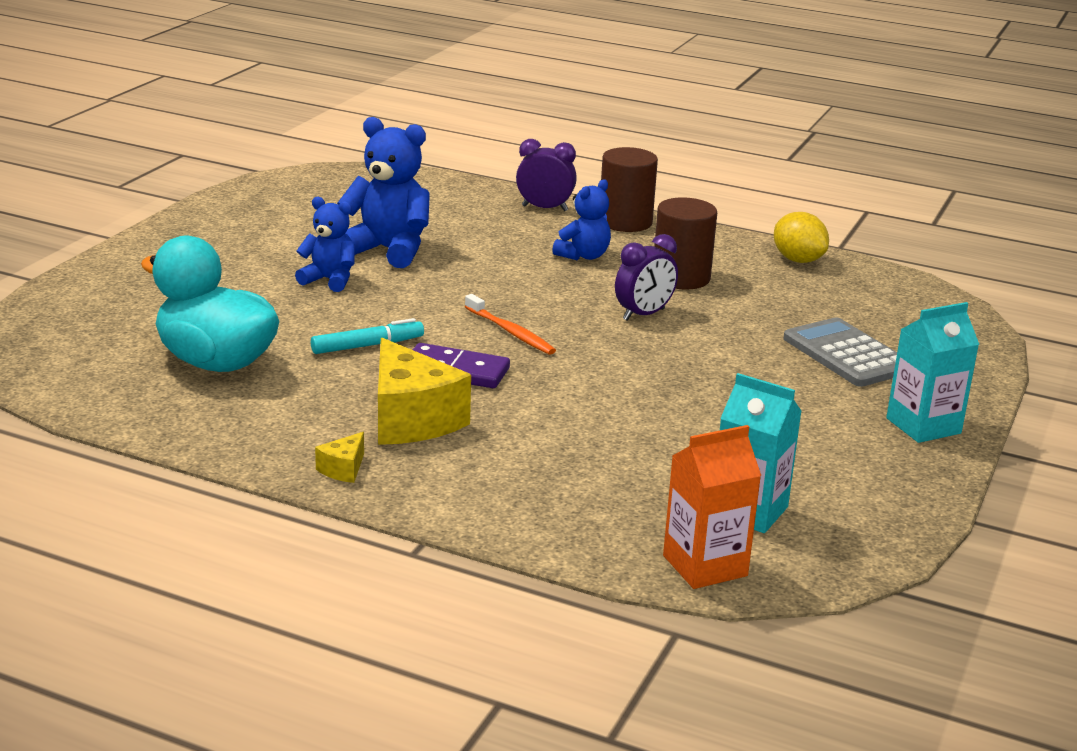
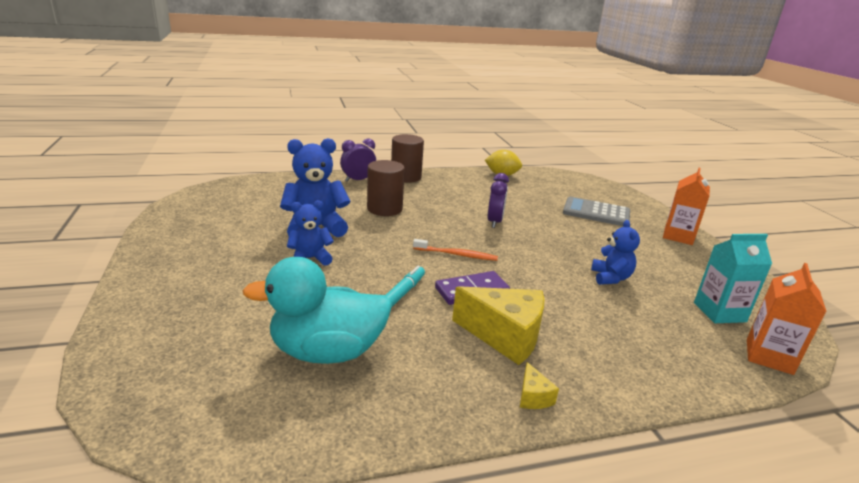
camera: 40 degrees left, 0 degrees up
(583, 256) = (417, 199): blue teddy bear -> blue teddy bear (610, 278)
(681, 278) = (476, 198): brown cylinder -> brown cylinder (384, 209)
(923, 426) = (678, 236): turquoise carton -> orange carton

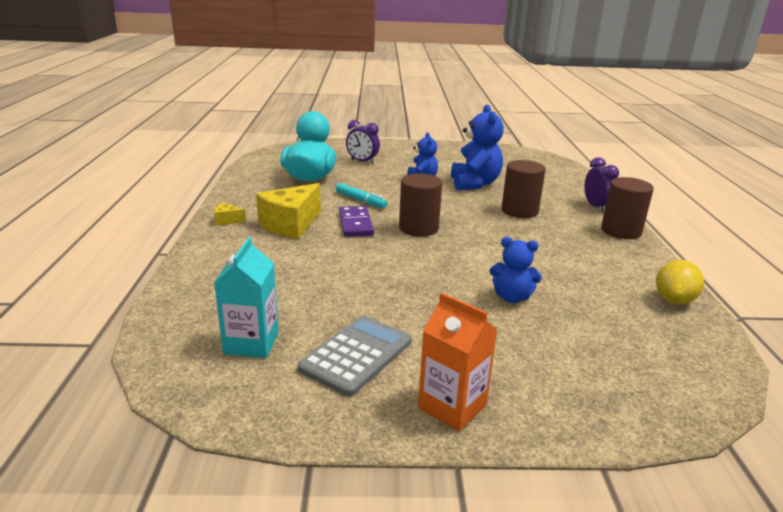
camera: 105 degrees right, 0 degrees up
(457, 254) = (418, 228): orange toothbrush -> brown cylinder
(494, 222) = (494, 260): purple clock -> purple clock (362, 161)
(596, 213) = (538, 347): grey calculator -> grey calculator (356, 355)
(610, 278) = (350, 296): blue teddy bear -> blue teddy bear (511, 297)
(769, 356) = (170, 338): orange carton -> none

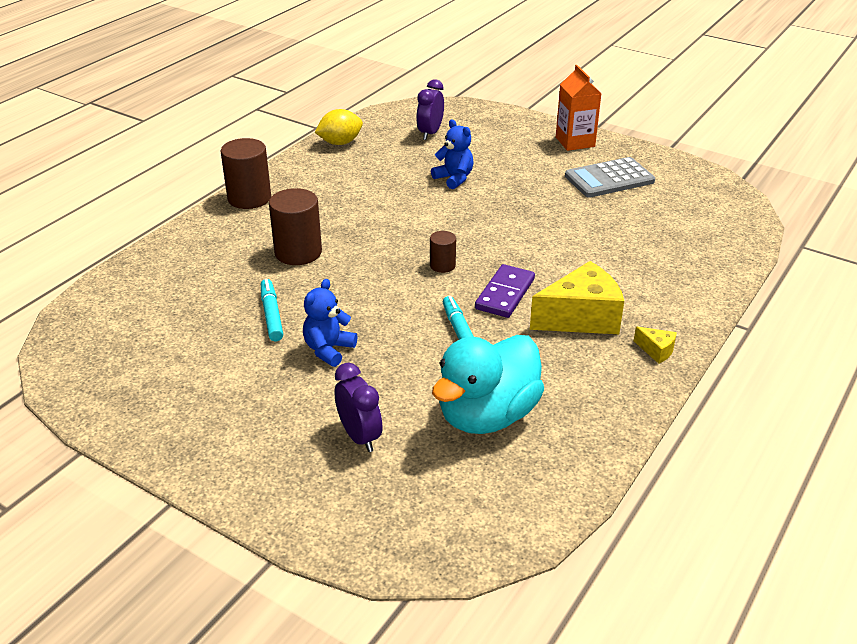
camera: 145 degrees left, 10 degrees up
(251, 343) = (679, 206): turquoise carton -> none
(418, 228) = (442, 265): brown cylinder -> brown cylinder, size x0.54
(474, 184) = (271, 315): blue teddy bear -> turquoise marker
(596, 207) = (206, 230): purple clock -> purple clock (430, 133)

